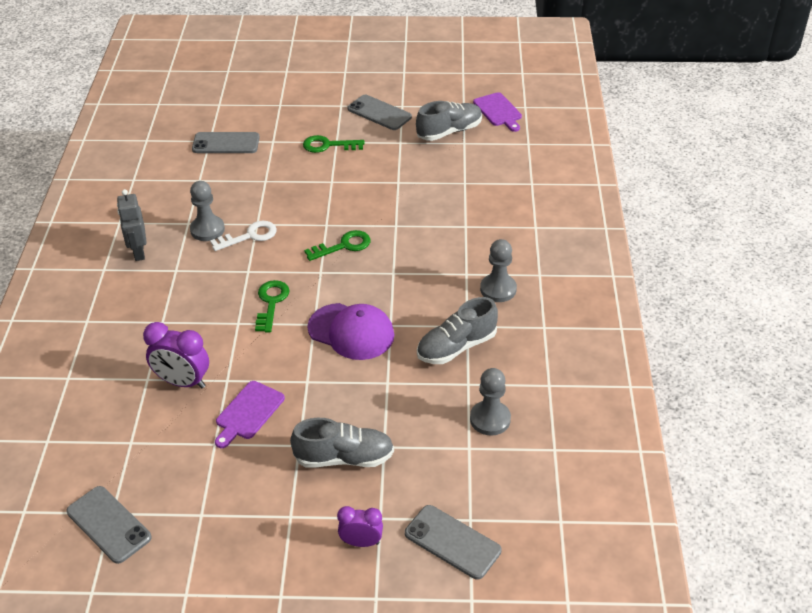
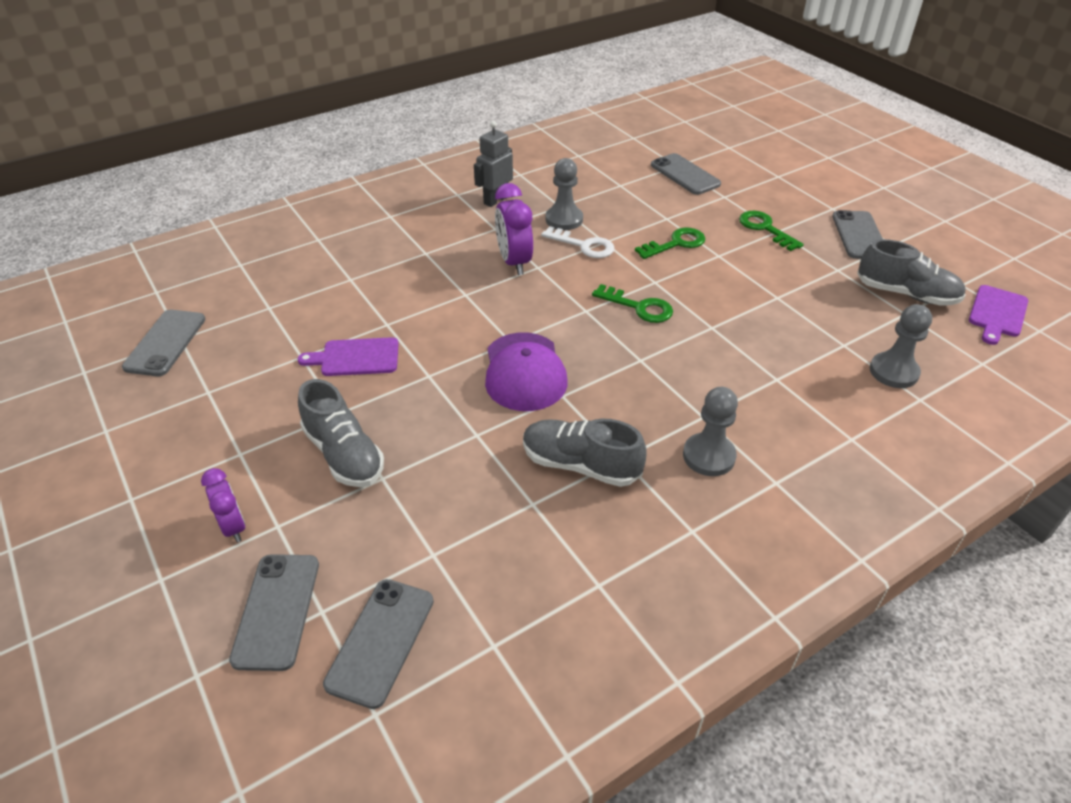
camera: 55 degrees right, 0 degrees up
(182, 382) = (362, 300): purple clock -> purple clock (514, 262)
(271, 303) = (511, 301): green key -> green key (676, 243)
(490, 419) = (493, 552): grey pawn -> grey pawn (893, 372)
(514, 499) = (380, 641): none -> grey phone

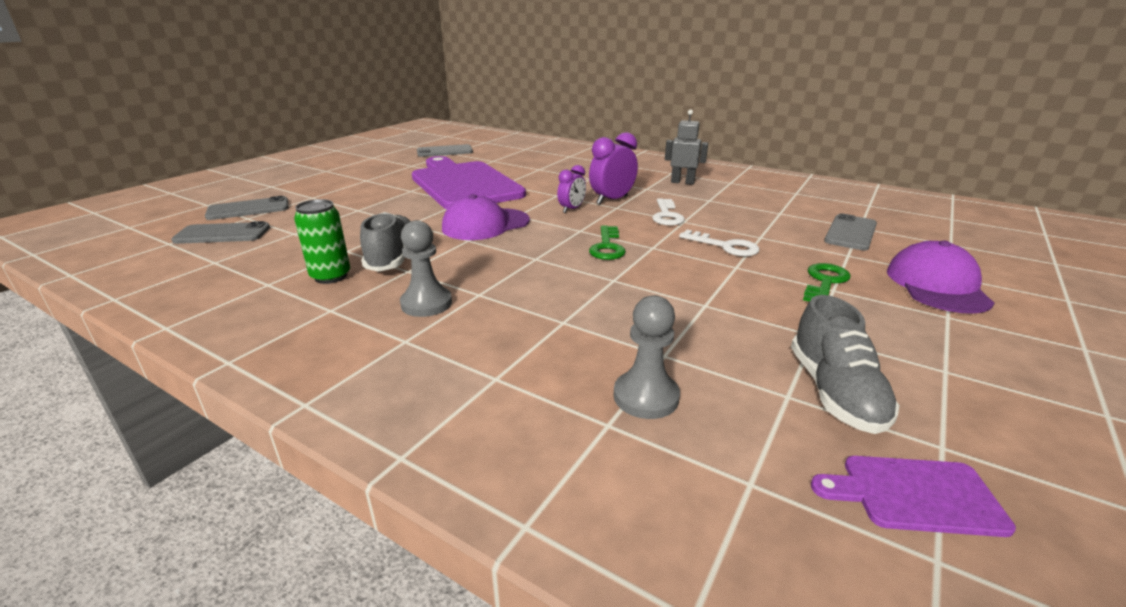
camera: 65 degrees right, 15 degrees down
(234, 527) = (309, 190): purple clock -> purple clock (571, 209)
(344, 454) = (374, 198): grey shoe -> none
(355, 357) = (463, 184): purple cutting board -> purple cutting board, size x2.40
(564, 219) = (692, 204): grey pawn -> none
(606, 524) = (331, 276): none -> green can
(676, 243) = (725, 246): green key -> white key
(790, 188) = (937, 285): none -> purple cap
(859, 235) = (918, 341): grey phone -> none

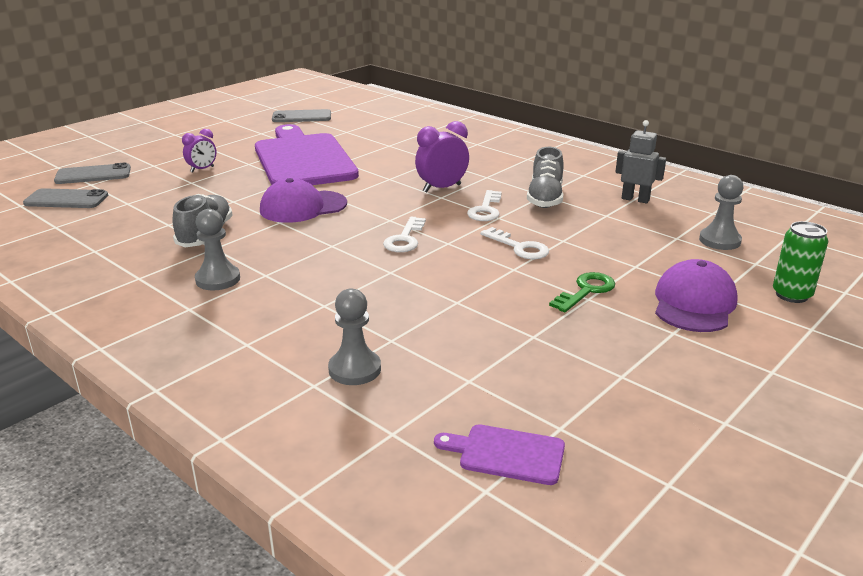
camera: 10 degrees right, 0 degrees up
(331, 276) = (147, 248): green can -> green can (791, 295)
(571, 209) = (394, 196): purple clock -> purple clock (202, 169)
(607, 247) = (405, 239): green key -> white key
(682, 182) = (530, 171): grey robot -> grey robot (635, 199)
(835, 392) = (510, 382): grey shoe -> grey shoe (545, 198)
(850, 233) = (660, 243): grey phone -> none
(899, 227) = (719, 240): none -> grey pawn

